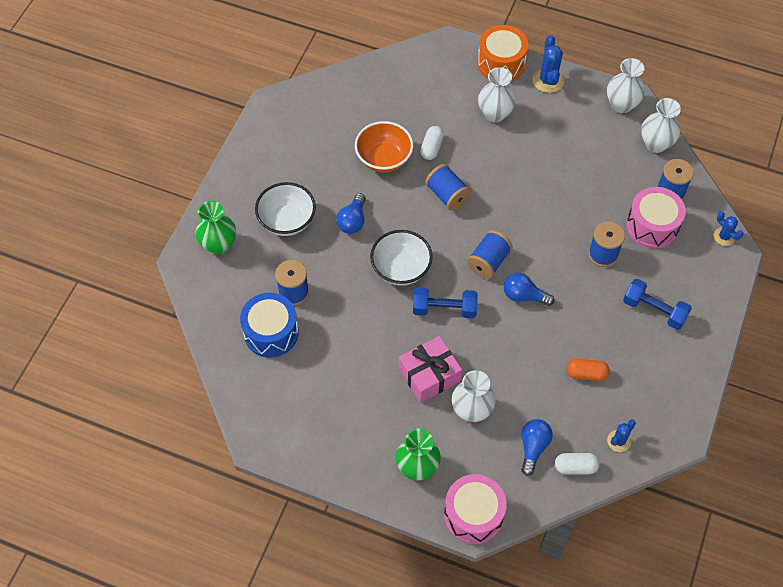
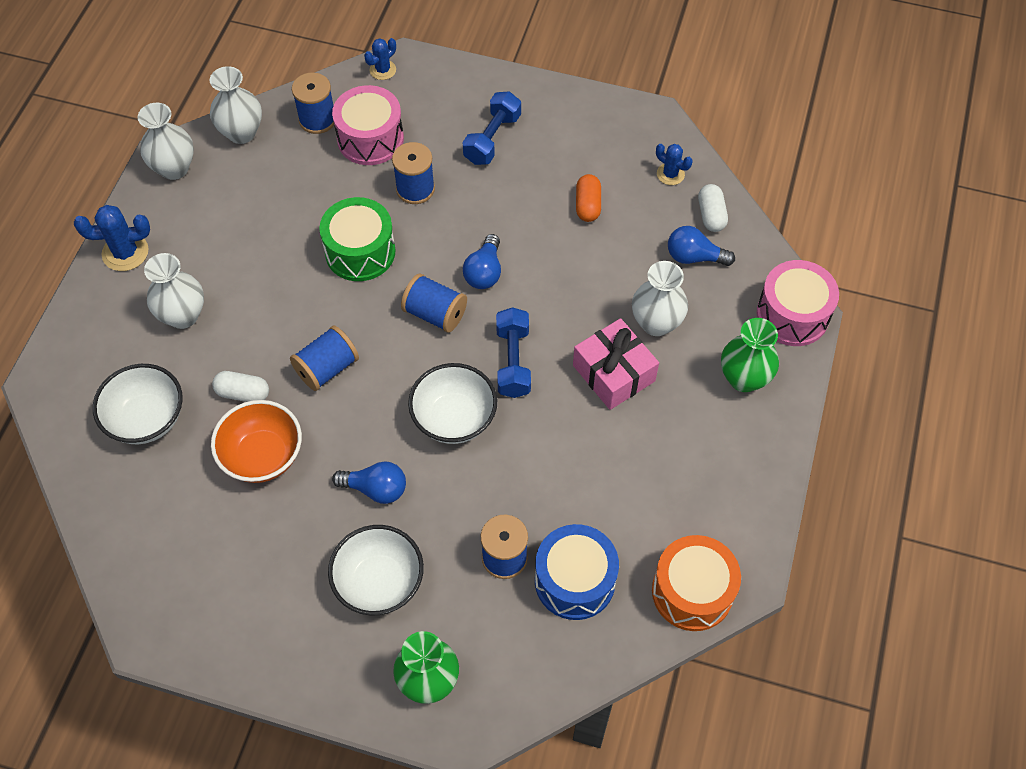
camera: 95 degrees left, 0 degrees up
(417, 98) = (147, 419): none -> white bowl
(501, 63) = (88, 311): orange drum -> orange drum (692, 591)
(545, 217) = (360, 252): none -> green drum

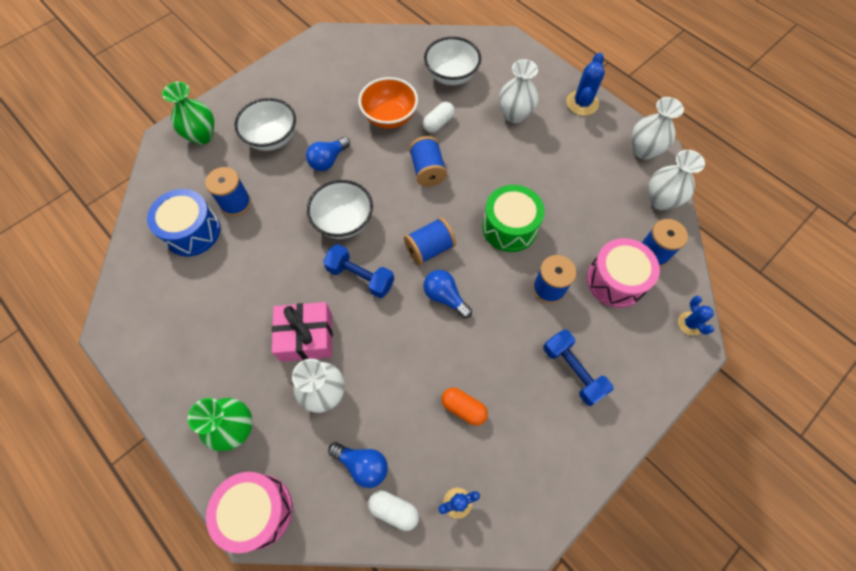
camera: 120 degrees right, 5 degrees up
(692, 591) = (130, 292): orange drum -> none
(694, 257) = (362, 465): blue light bulb -> blue light bulb turned 75 degrees clockwise

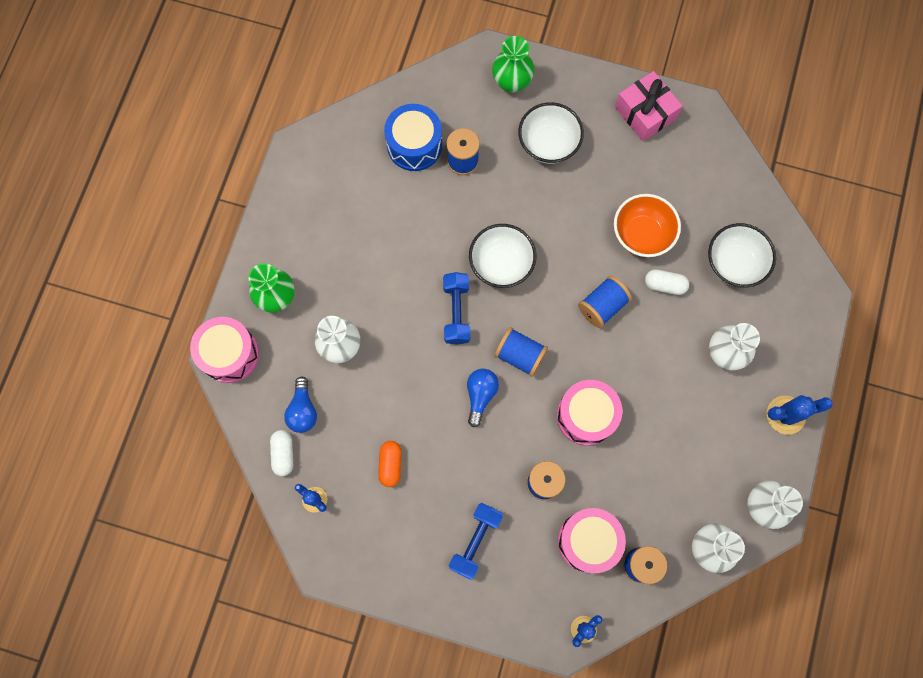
camera: 60 degrees right, 10 degrees up
(306, 337) = (378, 302): pink gift -> pink gift (645, 113)
(328, 160) = (556, 209): blue light bulb -> none
(509, 227) = (586, 416): green drum -> pink drum

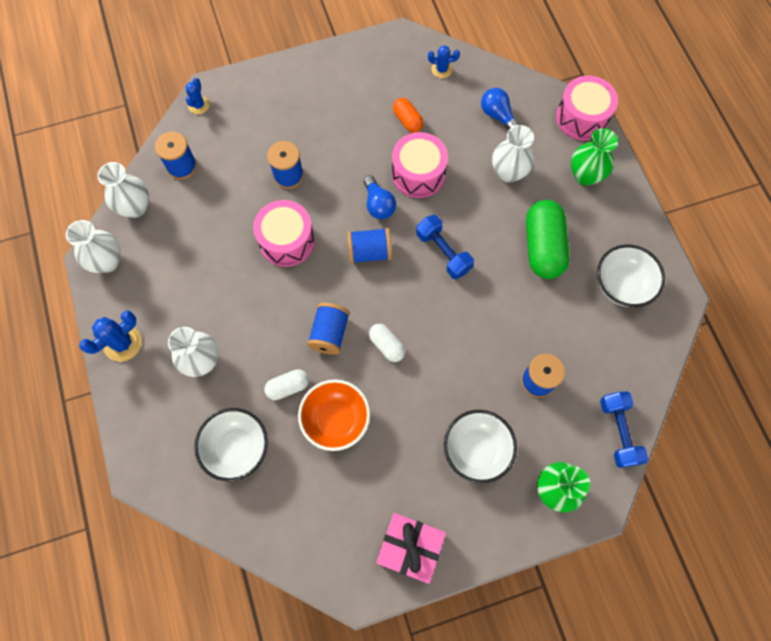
camera: 145 degrees right, 5 degrees down
(283, 454) = (486, 82): white capsule -> white capsule (387, 345)
(369, 260) = (543, 247): none -> green capsule
(414, 145) = (588, 366): blue drum -> none
(475, 541) = (311, 111): blue dumbbell -> blue dumbbell (618, 432)
(501, 264) = (437, 313): white bowl -> white bowl (622, 285)
(588, 541) = (230, 158): pink drum -> pink drum (418, 174)

